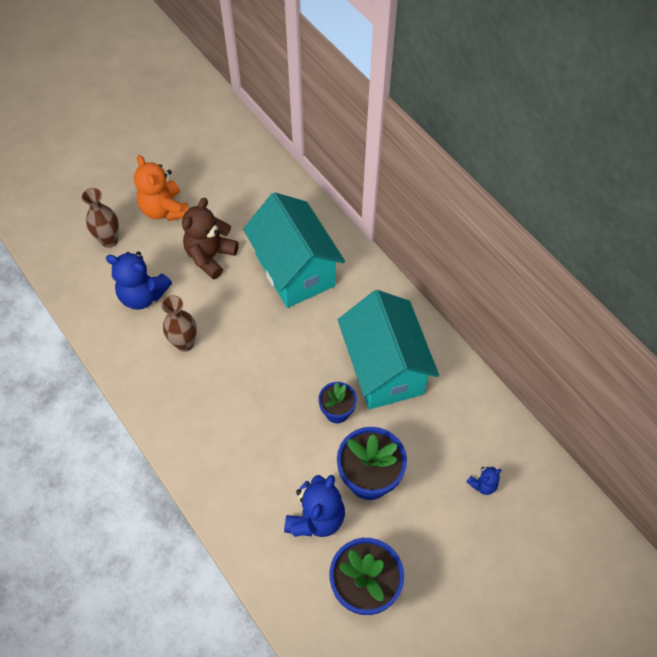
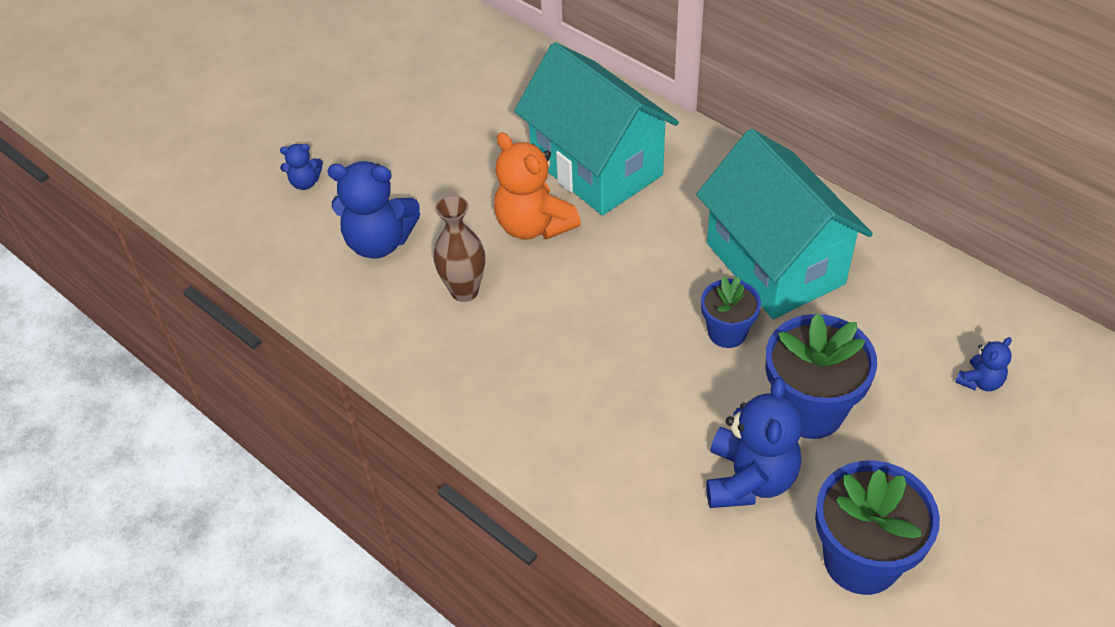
camera: 10 degrees left, 10 degrees down
(109, 240) = (305, 182): brown vase -> blue teddy bear
(165, 209) = (377, 129): orange teddy bear -> orange teddy bear (533, 225)
(210, 256) = (465, 174): brown teddy bear -> none

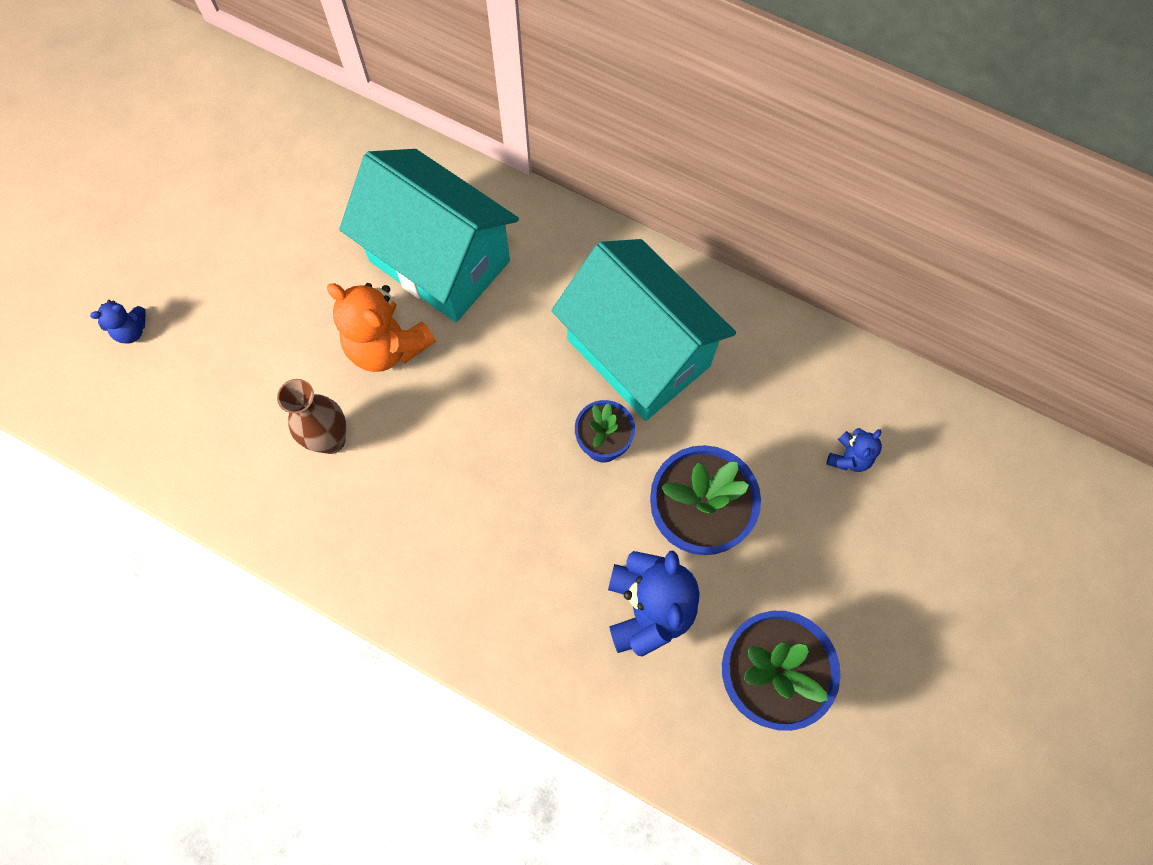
camera: 15 degrees left, 20 degrees up
(379, 242) = (229, 394): blue teddy bear -> none

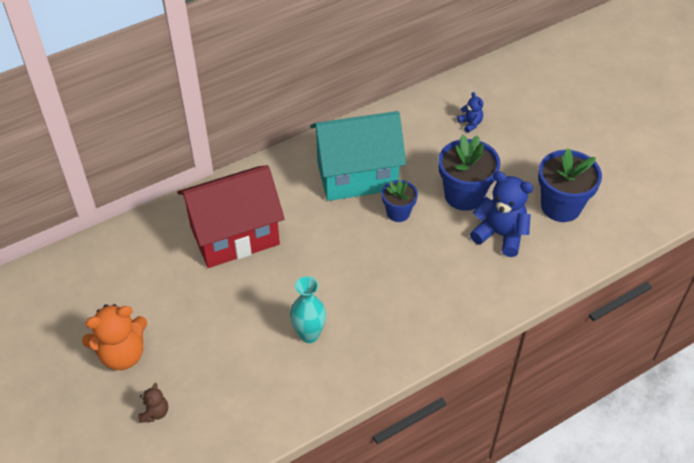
camera: 60 degrees left, 20 degrees down
(131, 330) = (155, 413): blue teddy bear -> brown teddy bear
(331, 440) = (309, 334): brown vase -> turquoise vase
(387, 346) = (269, 282): orange teddy bear -> orange teddy bear (122, 354)
(439, 261) = (234, 235): turquoise house -> red house

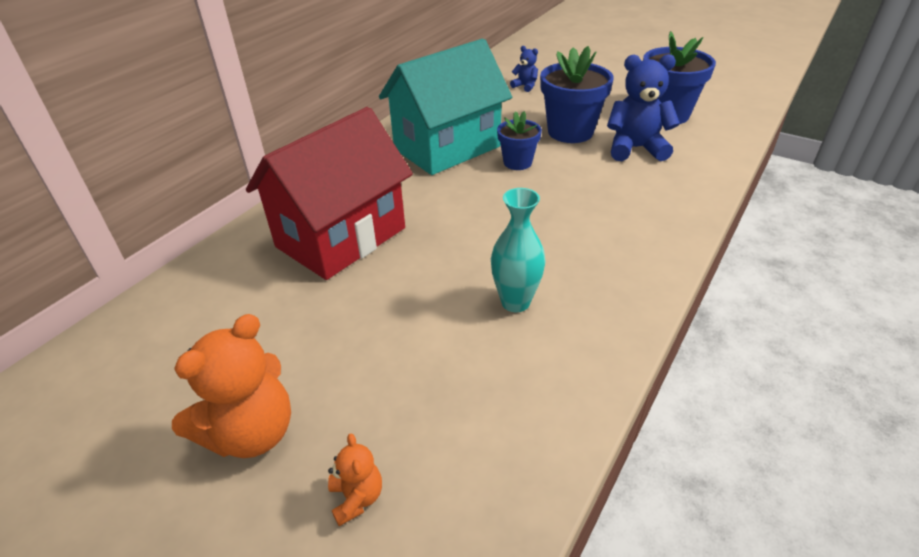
camera: 25 degrees left, 10 degrees down
(155, 413) = (357, 498): brown teddy bear -> orange teddy bear

